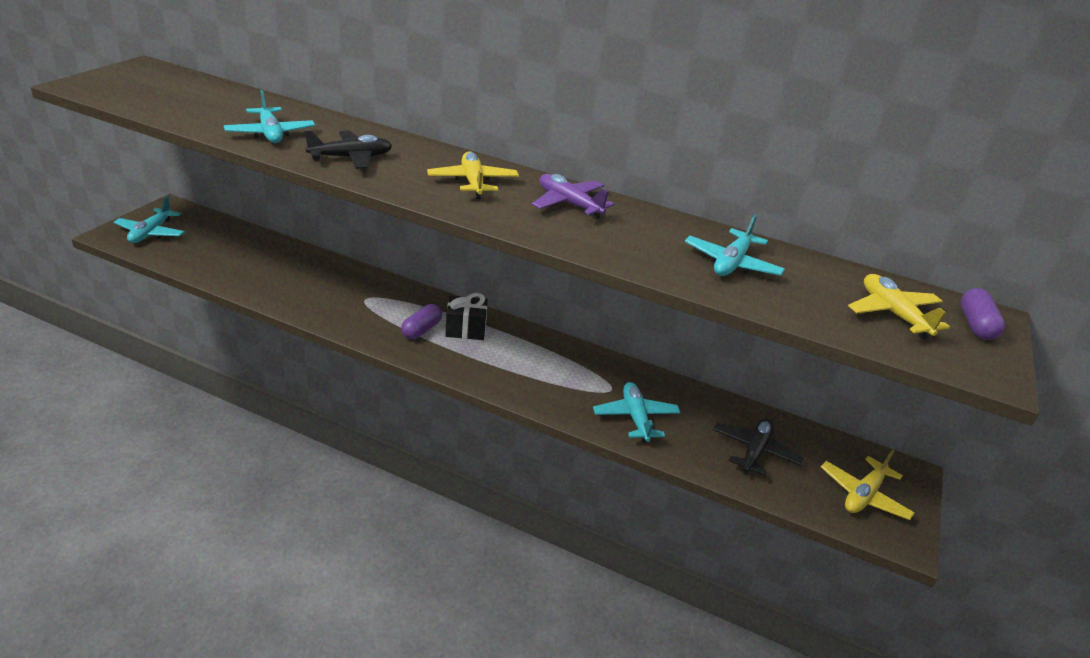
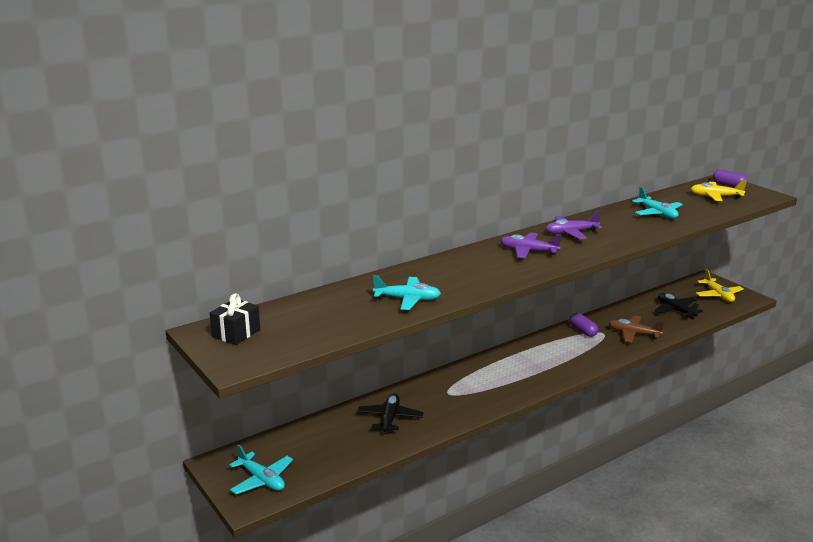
camera: 55 degrees left, 10 degrees down
(351, 158) = (469, 279): black plane -> black plane (390, 418)
(421, 330) = (503, 380): purple capsule -> purple capsule (583, 331)
(466, 329) = (512, 363): black gift -> black gift (236, 333)
(473, 182) = (528, 251): yellow plane -> purple plane
(635, 418) = (633, 334): turquoise plane -> brown plane

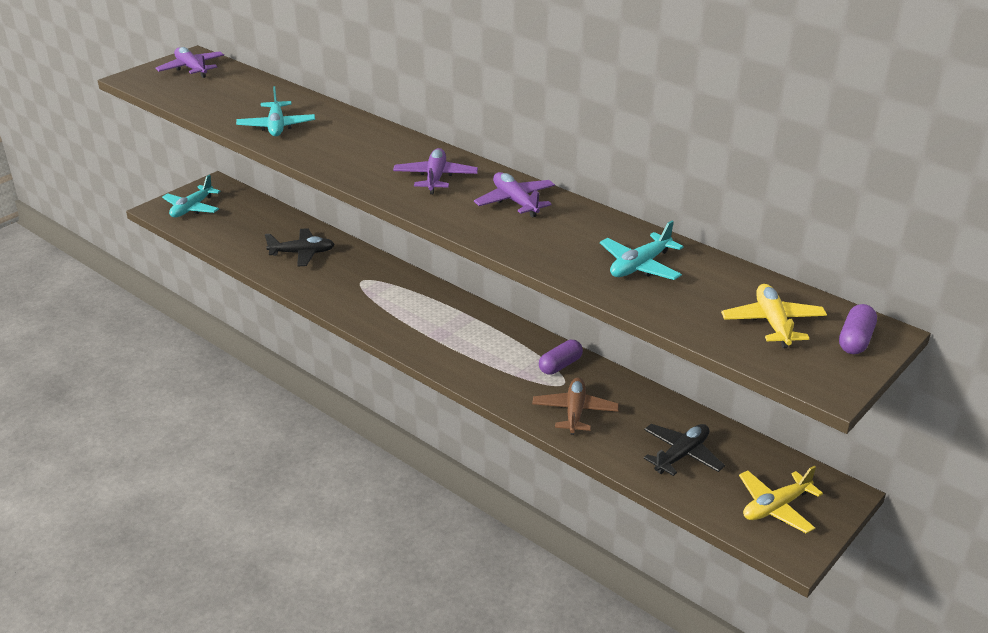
camera: 75 degrees right, 10 degrees up
(236, 333) = (192, 69): black gift -> purple plane

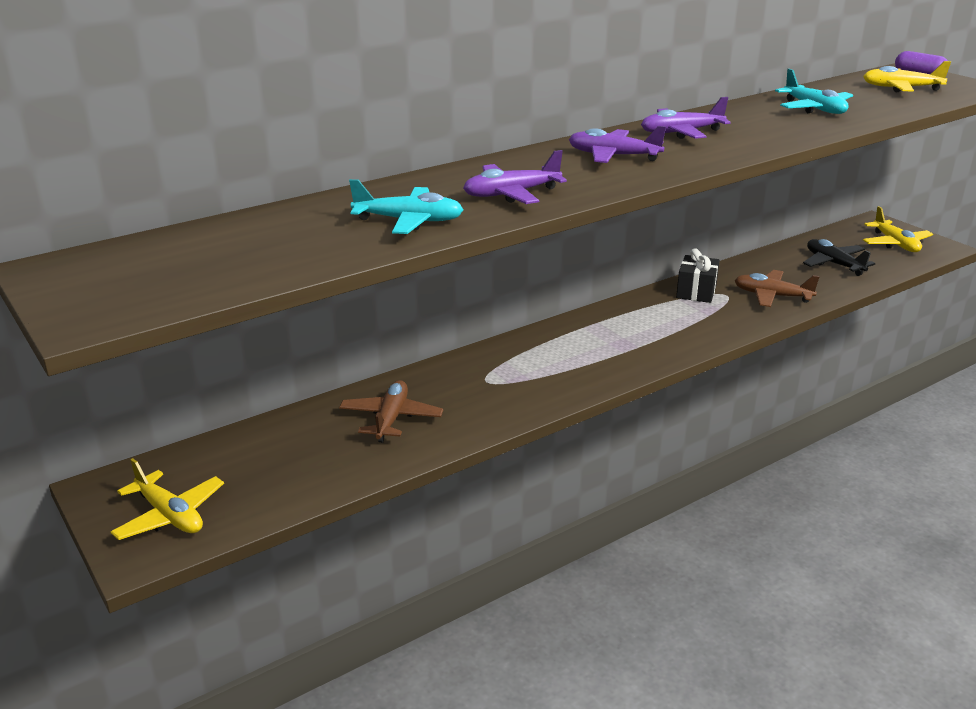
camera: 75 degrees left, 5 degrees down
(192, 69) = (106, 270): purple plane -> purple plane (511, 194)
(192, 208) = (169, 515): turquoise plane -> yellow plane
(302, 253) = (391, 419): black plane -> brown plane
(560, 365) = (696, 292): purple capsule -> black gift

